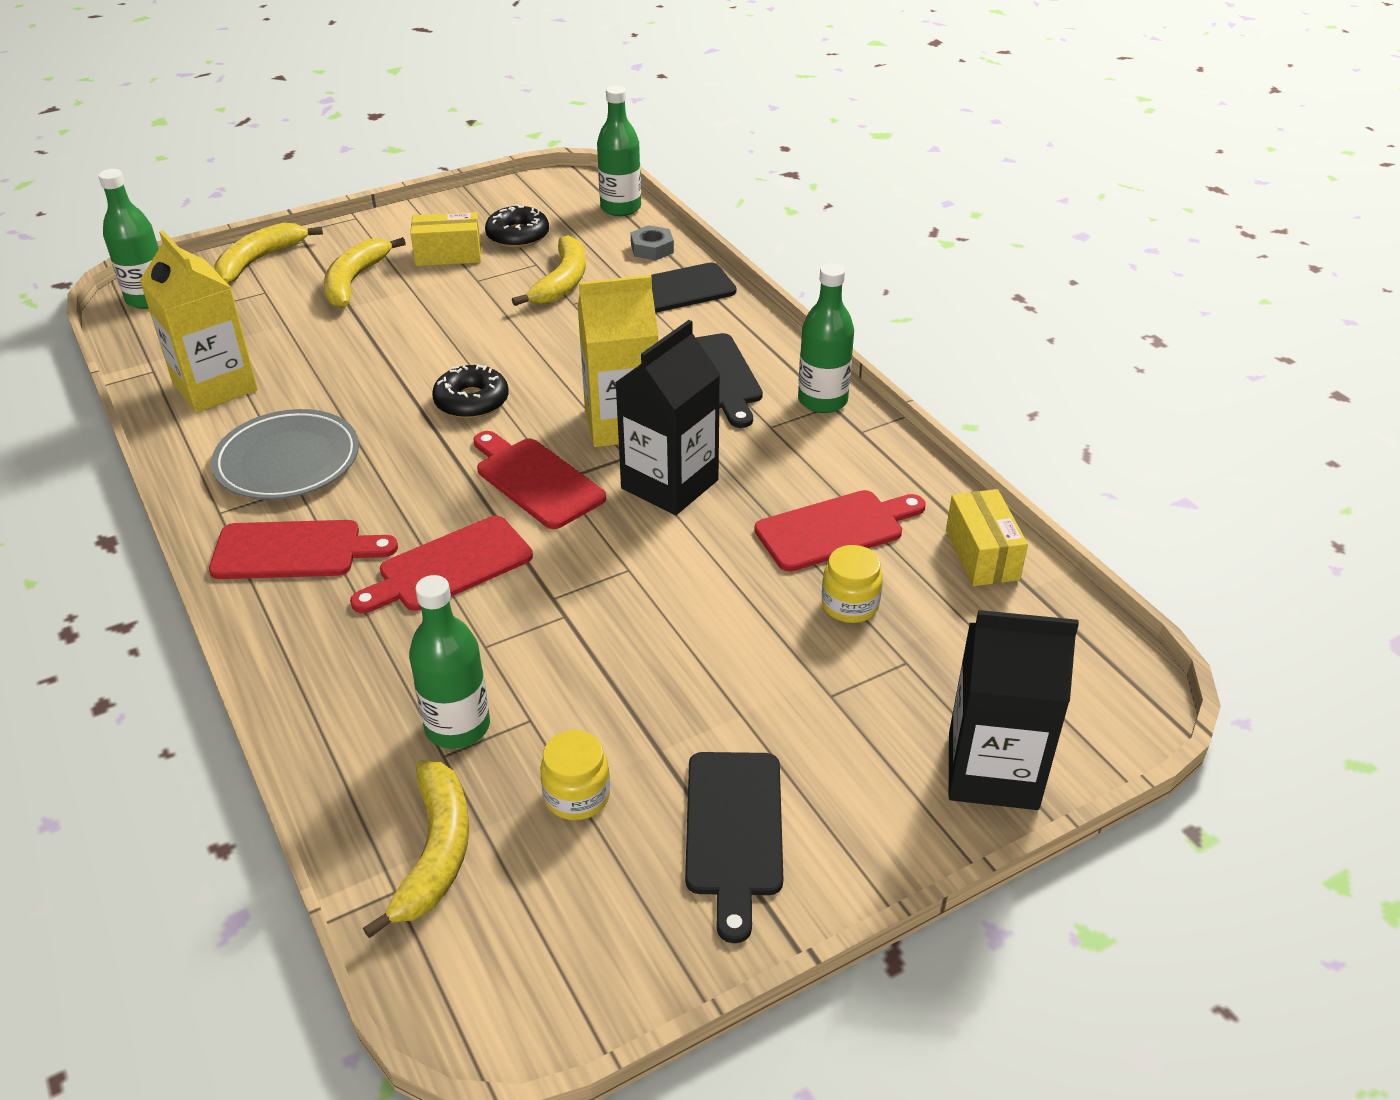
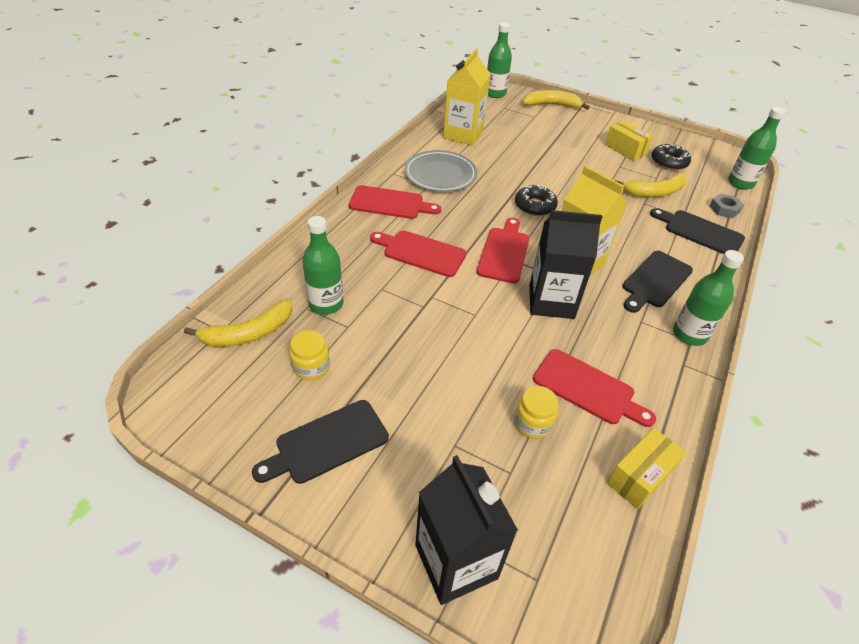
camera: 55 degrees right, 5 degrees up
(294, 550) = (390, 203): red cutting board -> red cutting board turned 45 degrees counterclockwise
(355, 281) = (572, 134): yellow banana -> none

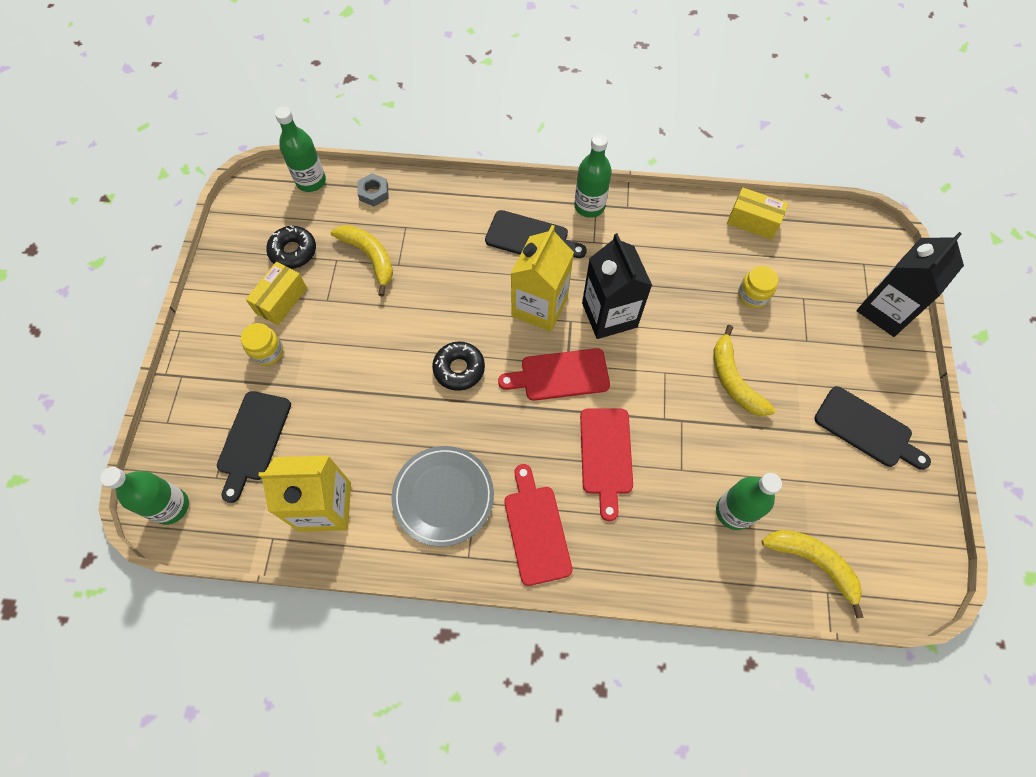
camera: 110 degrees left, 20 degrees up
(311, 367) = (810, 482): yellow jar -> yellow jar (267, 351)
(551, 105) = (183, 415): yellow banana -> yellow banana (733, 380)
(587, 388) = (695, 266): red cutting board -> none
(700, 232) = (429, 210): black cutting board -> black cutting board (253, 440)

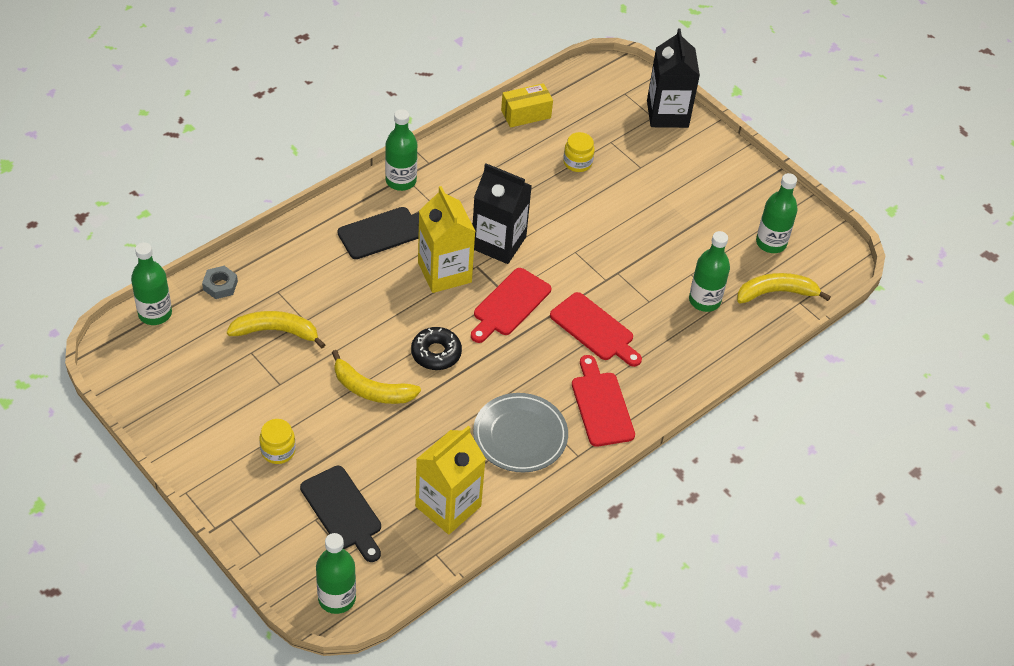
camera: 50 degrees left, 15 degrees down
(281, 300) = (243, 411): yellow box -> none
(293, 251) = (207, 372): black donut -> none
(536, 530) = (601, 406): red cutting board -> red cutting board turned 45 degrees clockwise
(733, 380) = (622, 224): yellow banana -> yellow banana (371, 389)
(860, 509) = (771, 243): none -> green bottle
(866, 429) = (728, 194): black cutting board -> none

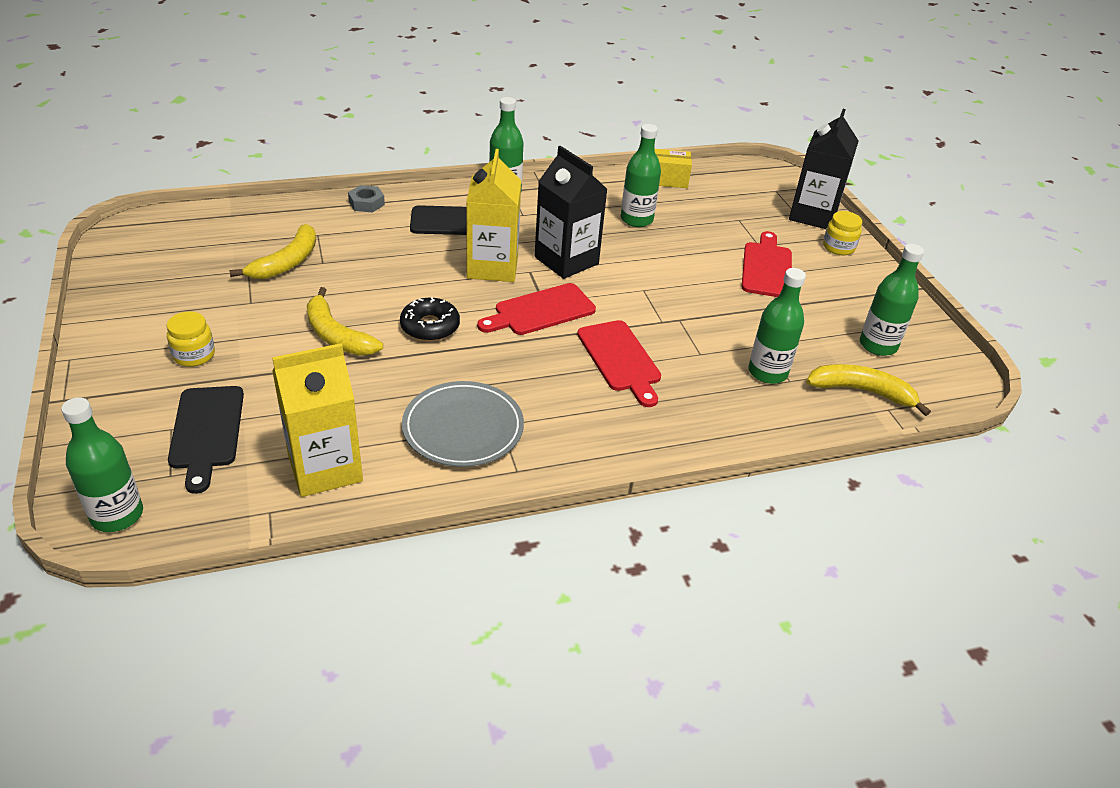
camera: 25 degrees right, 10 degrees down
(155, 313) = (191, 217): green bottle -> green bottle (636, 219)
(220, 285) = (269, 215): grey nut -> grey nut (366, 203)
(276, 331) = (287, 262): yellow banana -> yellow banana turned 90 degrees clockwise
(577, 162) = (693, 225): yellow jar -> yellow jar (838, 247)
(601, 406) = (579, 431): red cutting board -> red cutting board (766, 268)

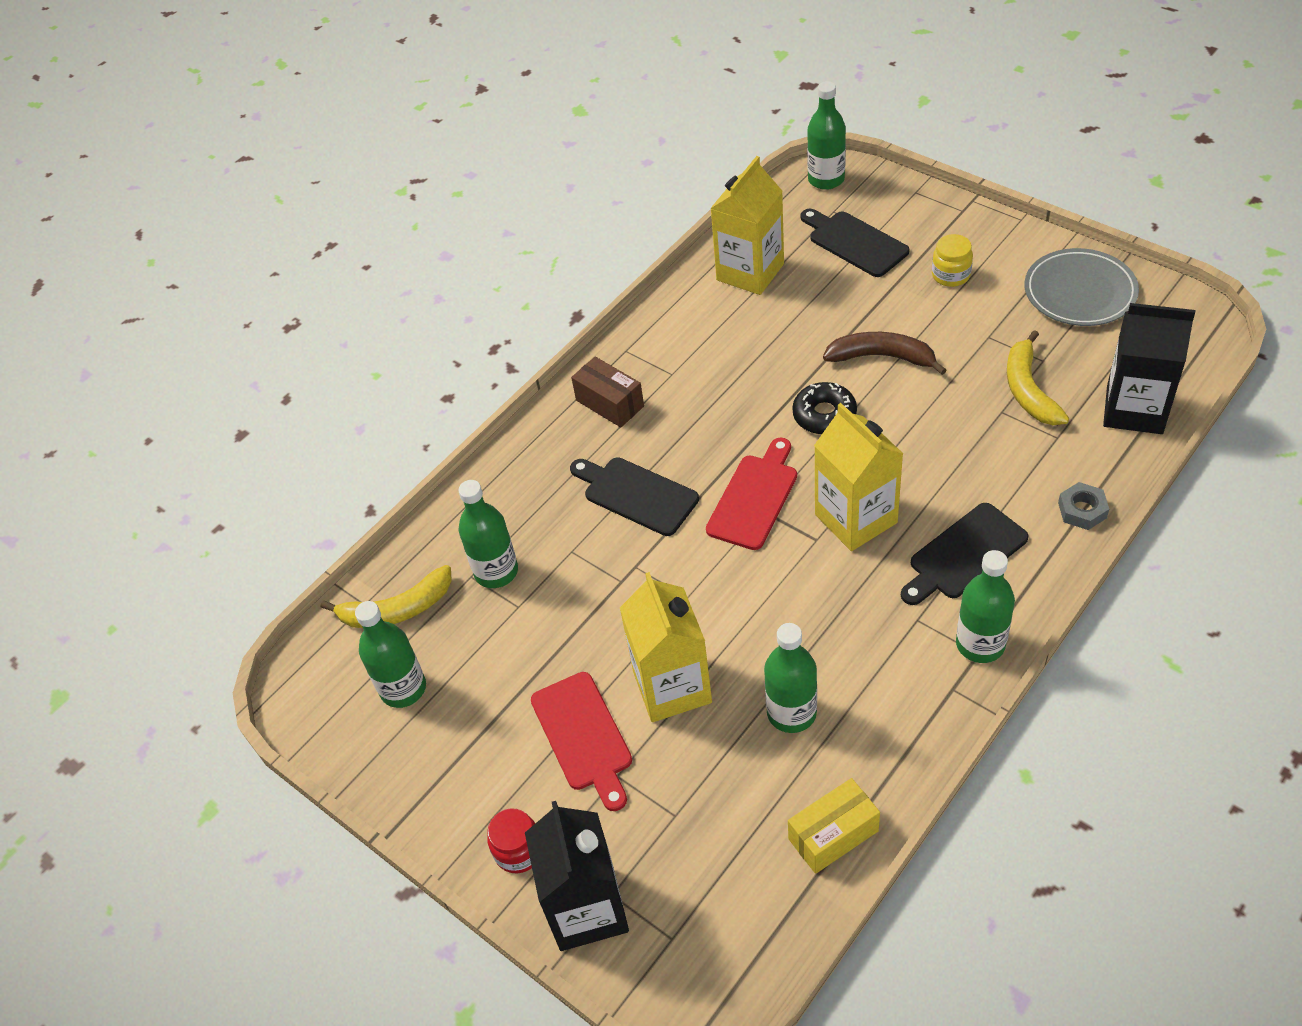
camera: 155 degrees right, 10 degrees up
(336, 335) = (882, 357): yellow banana -> brown banana
(463, 428) = (695, 353): grey plate -> grey plate (1079, 292)
(566, 260) = (798, 581): black carton -> black carton (1134, 410)
(577, 434) = (609, 403): none -> brown box
(620, 359) = (636, 495): red cutting board -> black cutting board
(694, 260) = (672, 687): none -> yellow carton
(838, 247) = (519, 851): yellow jar -> red jar

